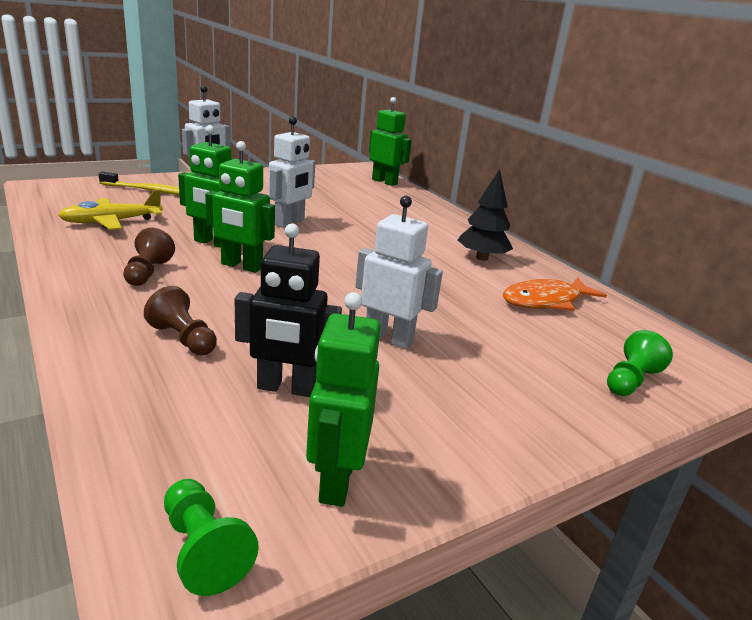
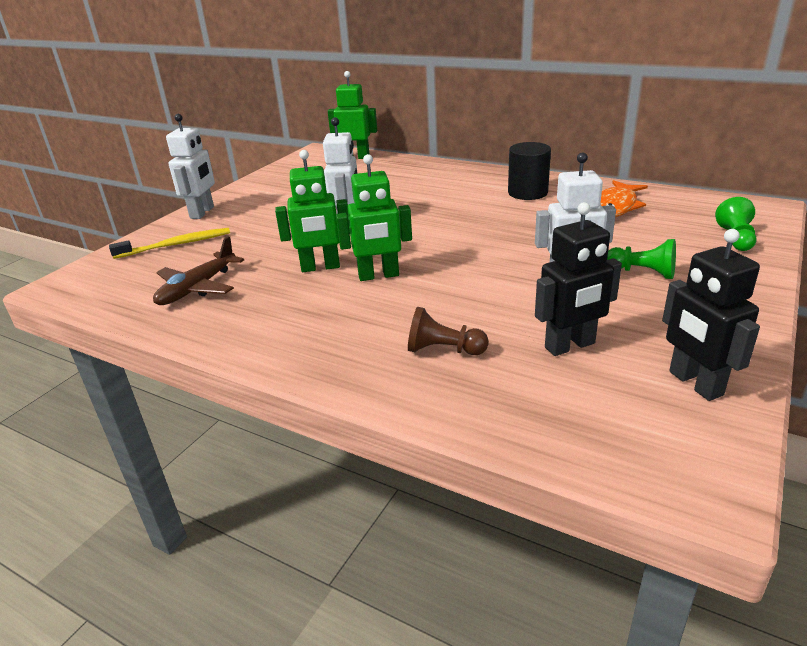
camera: 25 degrees left, 5 degrees up
(112, 222) = (198, 288): yellow plane -> brown plane
(148, 272) = (317, 315): brown pawn -> none
(203, 549) = (699, 464): green pawn -> green pawn (642, 272)
(336, 480) = (695, 383): green robot -> black robot
(482, 258) = (527, 193): black tree -> black cylinder

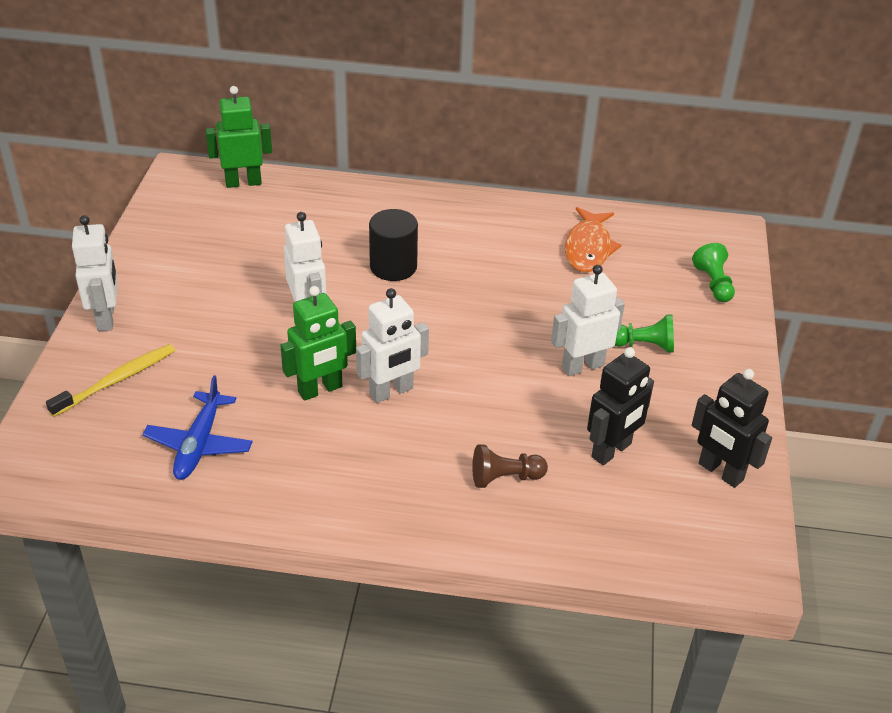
camera: 25 degrees left, 10 degrees up
(198, 288) = (199, 444): brown plane -> blue plane
(378, 275) = (391, 392): green robot -> white robot
(527, 193) = (489, 233): black cylinder -> black cylinder (393, 266)

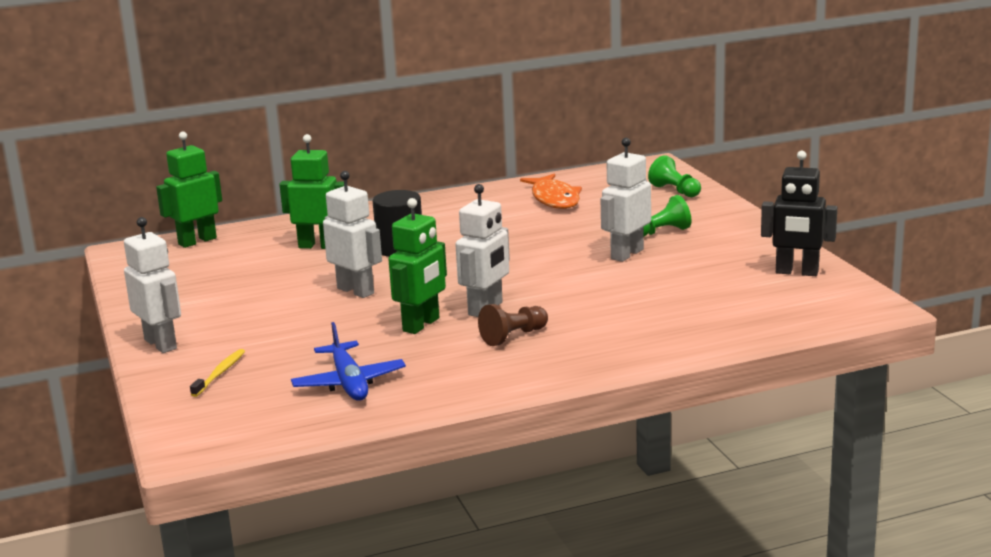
camera: 25 degrees left, 20 degrees down
(116, 380) = (220, 373): yellow toothbrush -> yellow toothbrush, size x0.66
(330, 232) = (318, 246): none -> green robot
(505, 478) = (638, 322): brown pawn -> brown pawn (513, 336)
(611, 451) = (703, 286): black robot -> none

